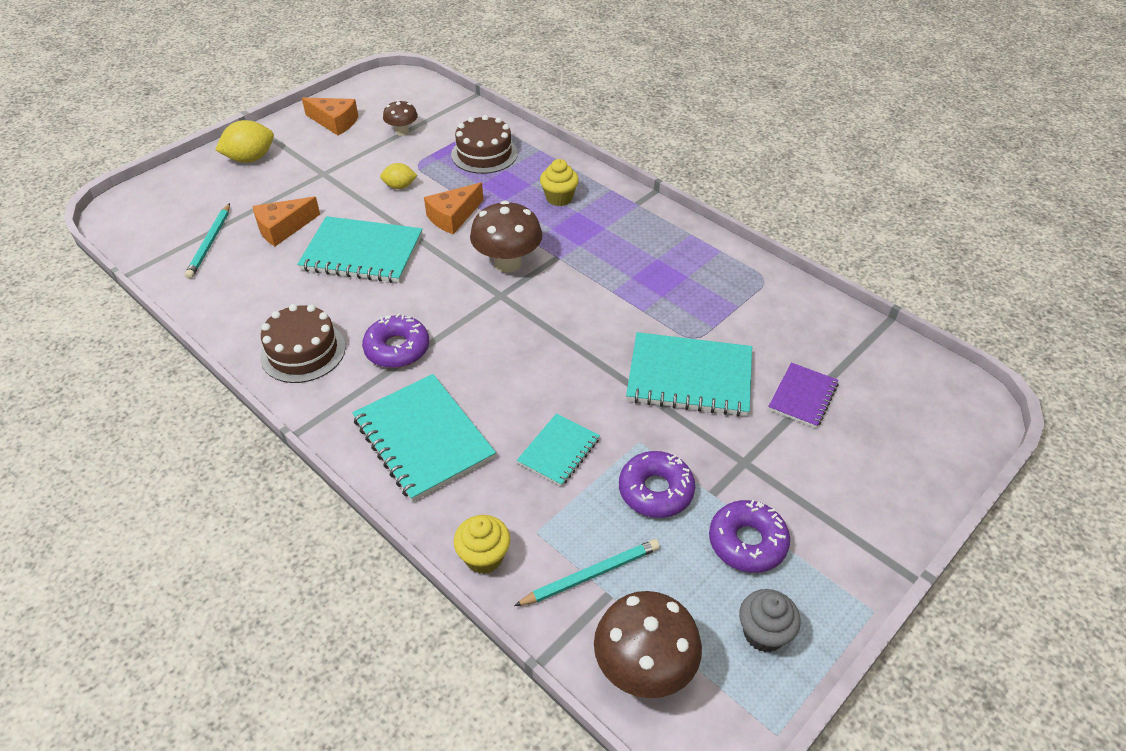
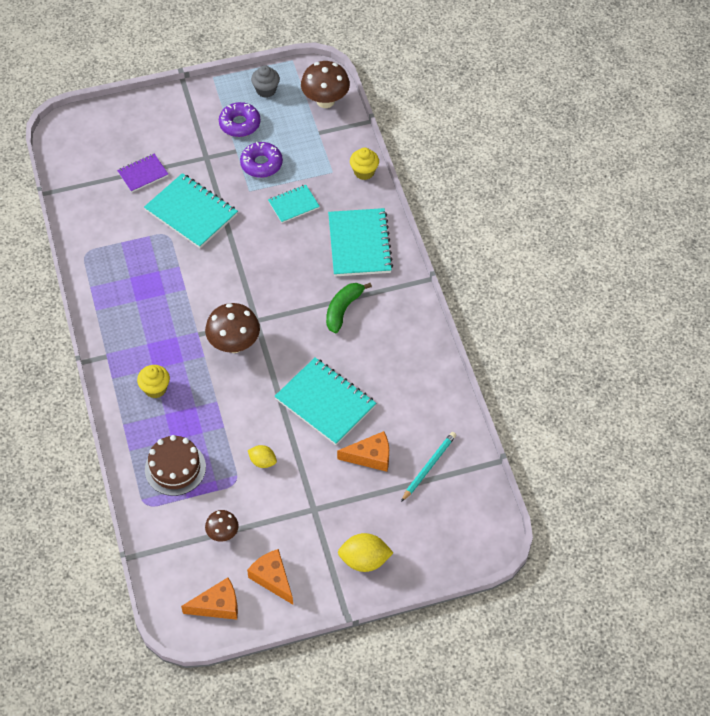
camera: 150 degrees left, 10 degrees up
(303, 351) = (401, 334): brown cake -> none
(397, 349) = (343, 309): purple donut -> green banana
(453, 217) = (243, 407): orange cheese -> orange cheese (217, 605)
(590, 574) = (321, 143): turquoise pencil -> none

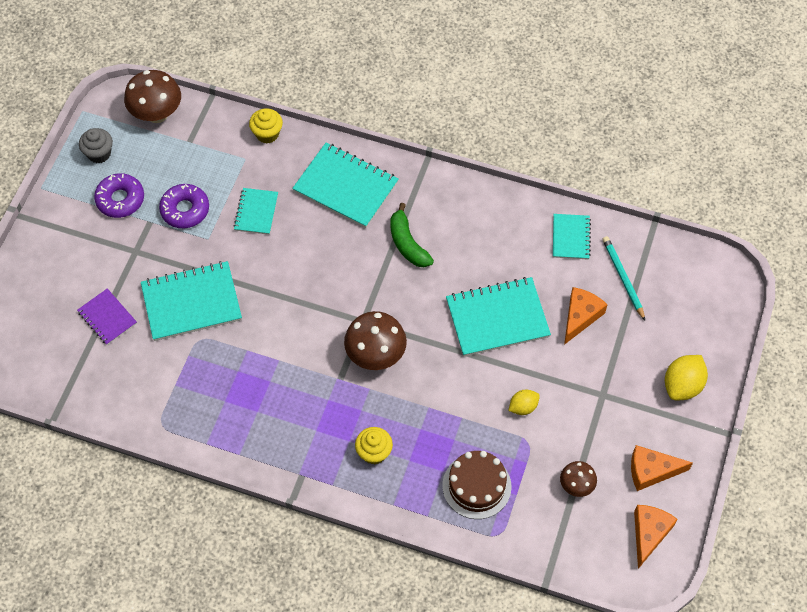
camera: 55 degrees left, 5 degrees up
(143, 174) = (107, 318): purple notebook -> purple notebook turned 45 degrees counterclockwise
(436, 411) = (571, 237): none -> turquoise notebook

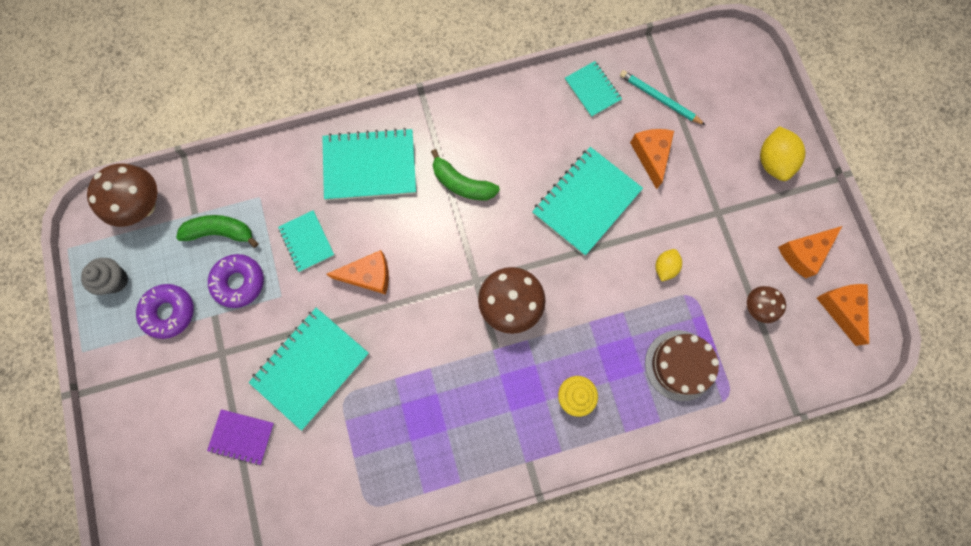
camera: 35 degrees left, 15 degrees up
(198, 166) = (221, 232): none -> green banana
(267, 134) = (262, 161): yellow cupcake -> none
(283, 265) = (368, 275): none -> orange cheese

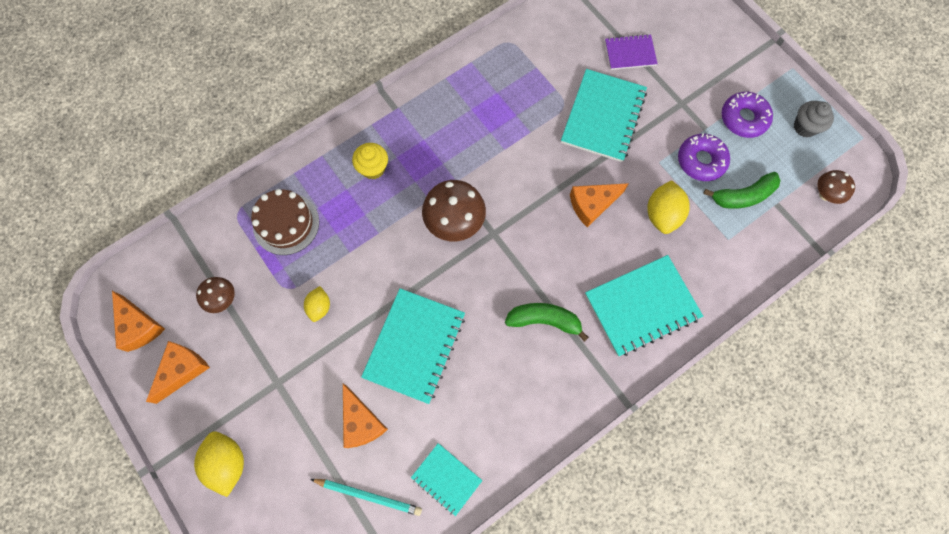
camera: 160 degrees right, 5 degrees down
(143, 206) = (825, 194): brown mushroom -> brown mushroom, size x0.57
(307, 241) = (662, 214): turquoise notebook -> yellow lemon

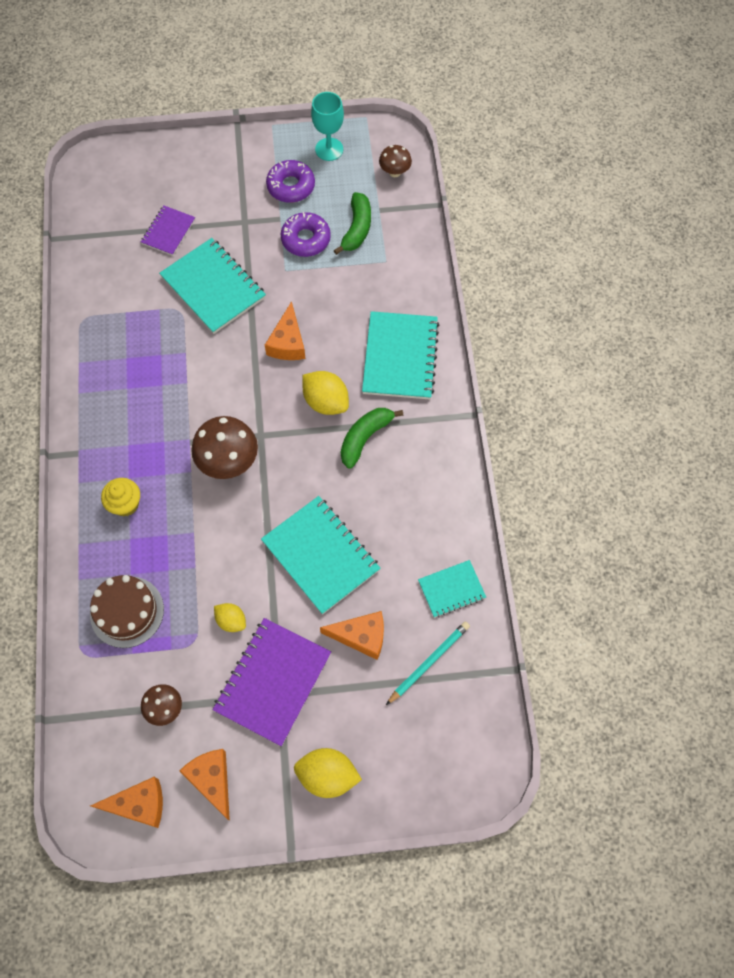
camera: 60 degrees left, 5 degrees down
(285, 370) = (272, 682): none -> purple notebook
(662, 214) = (333, 295): yellow lemon -> yellow lemon (326, 402)
(805, 127) = (329, 149): grey cupcake -> turquoise goblet

